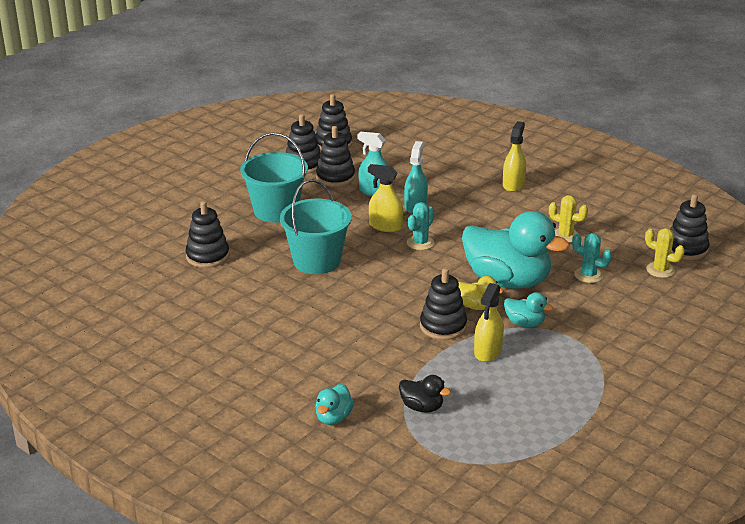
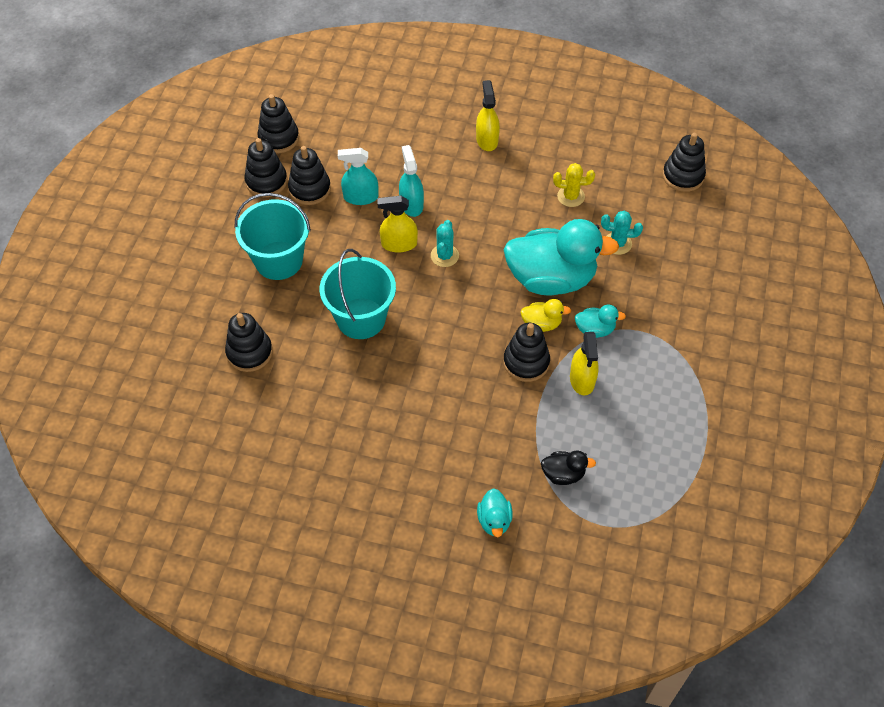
camera: 25 degrees left, 25 degrees up
(660, 270) = (675, 213): yellow cactus -> none

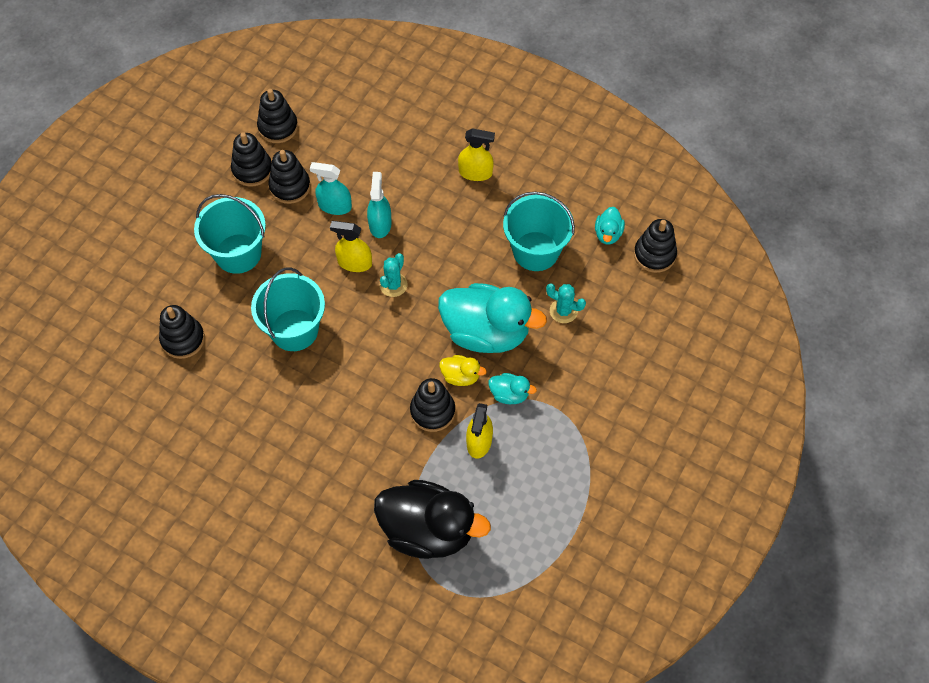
camera: 15 degrees right, 5 degrees up
(487, 140) = (475, 172): yellow spray bottle -> yellow spray bottle turned 90 degrees clockwise
(494, 520) = (349, 558): turquoise duck -> turquoise duck (608, 234)
(563, 474) = (428, 530): black duck -> black duck, size x2.28
(571, 196) = (535, 251): yellow cactus -> turquoise bucket

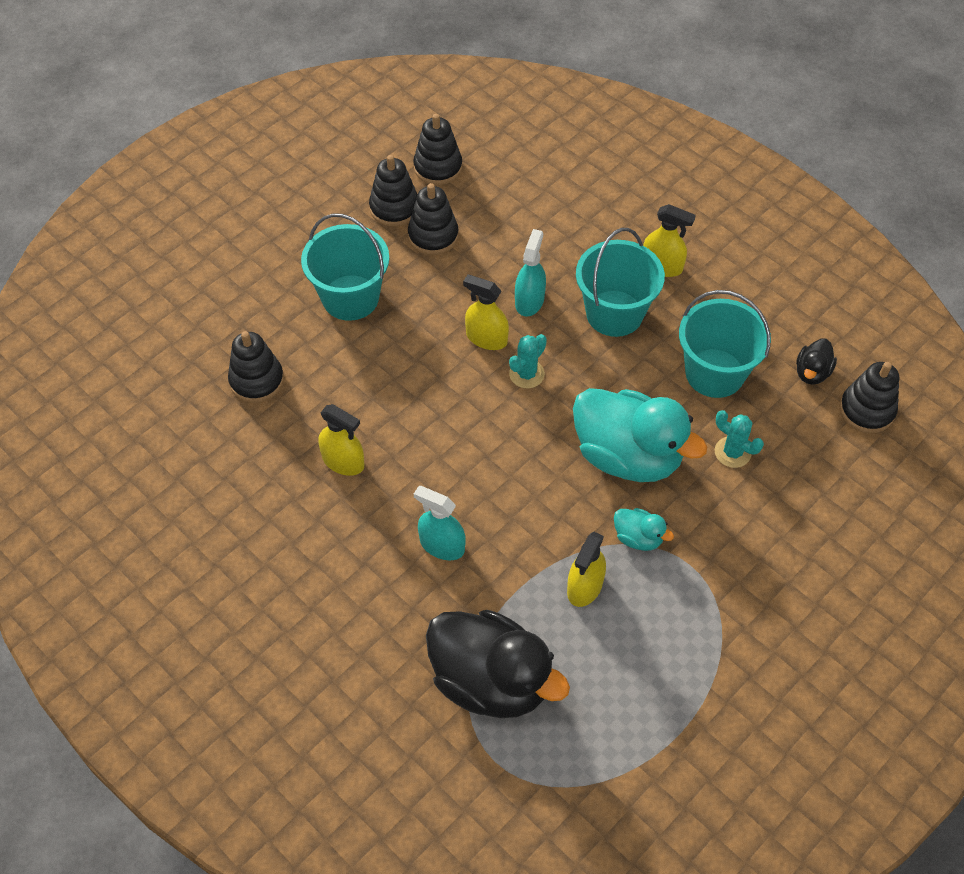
camera: 15 degrees right, 5 degrees down
(270, 388) = (343, 461): none -> yellow spray bottle
(294, 330) = (392, 399): turquoise bucket -> turquoise bucket (614, 313)
(335, 206) = (480, 268): turquoise spray bottle -> turquoise spray bottle (442, 545)
(432, 411) = (535, 535): black stacking toy -> none
(460, 376) = (582, 501): yellow duck -> none
(608, 234) = (812, 372): turquoise duck -> black duck

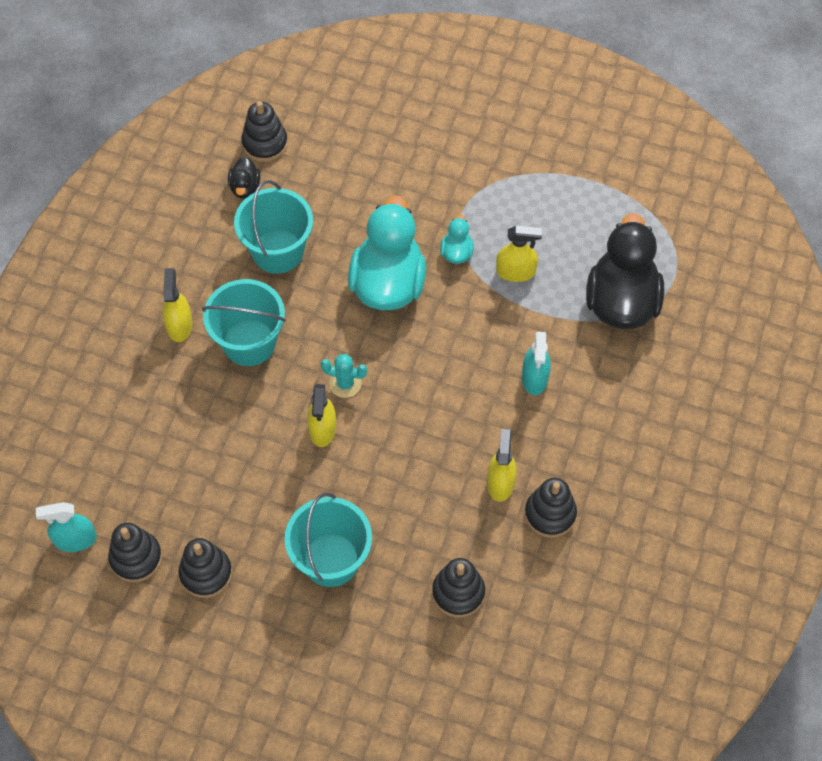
camera: 115 degrees left, 5 degrees up
(433, 236) = (226, 523): black stacking toy -> black stacking toy (550, 514)
(529, 301) = (266, 412): turquoise spray bottle -> turquoise spray bottle (75, 539)
(732, 452) = (348, 217): turquoise cactus -> none
(812, 372) = (245, 187): black duck -> black duck turned 90 degrees clockwise

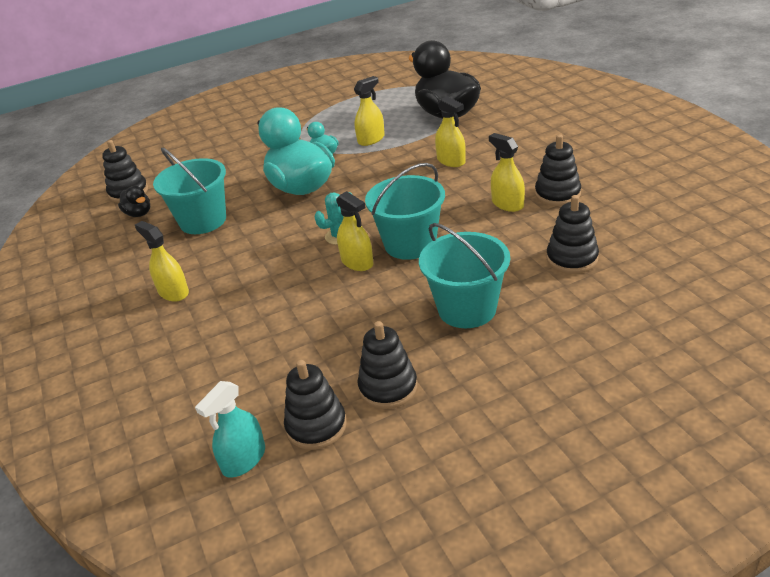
camera: 40 degrees left, 25 degrees down
(249, 342) = (241, 265): turquoise bucket -> turquoise bucket (410, 244)
(534, 378) = (451, 161): turquoise spray bottle -> yellow spray bottle

